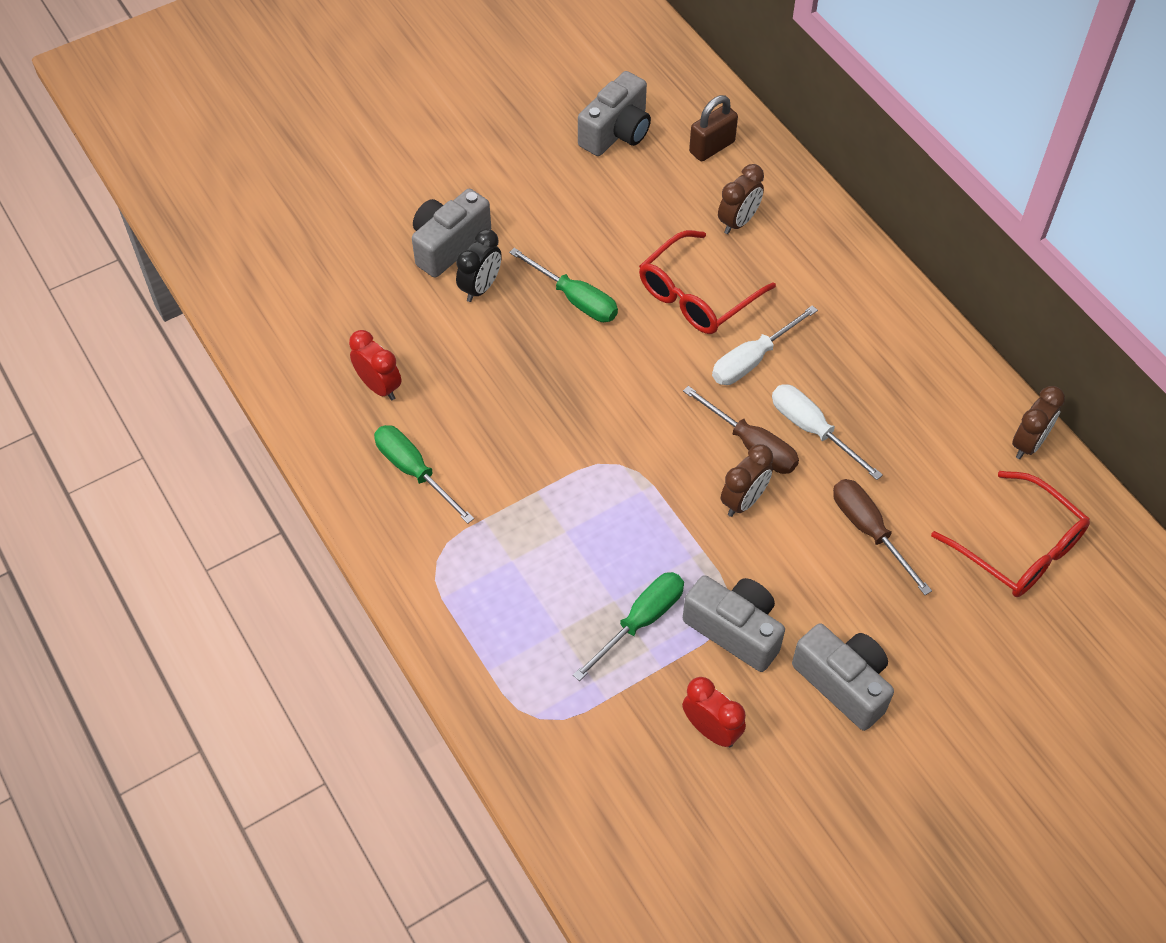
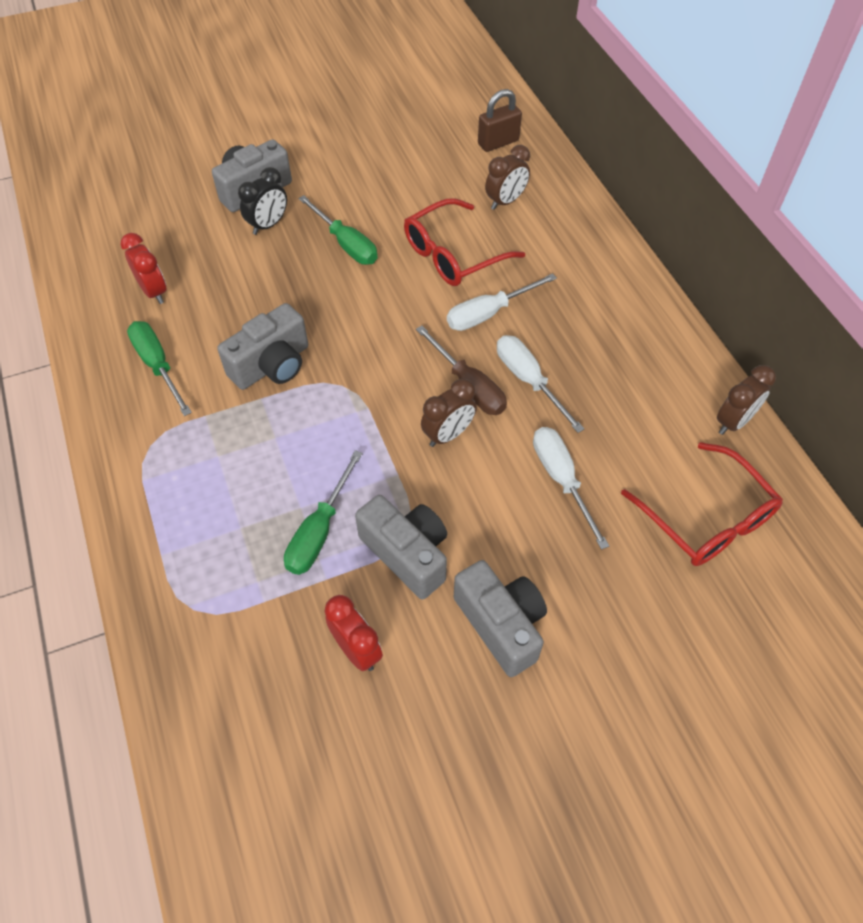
camera: 10 degrees right, 0 degrees up
(616, 132) = (421, 122): grey camera -> grey camera (272, 365)
(641, 621) = (319, 531): green screwdriver -> green screwdriver turned 150 degrees clockwise
(869, 530) = (561, 479): brown screwdriver -> white screwdriver

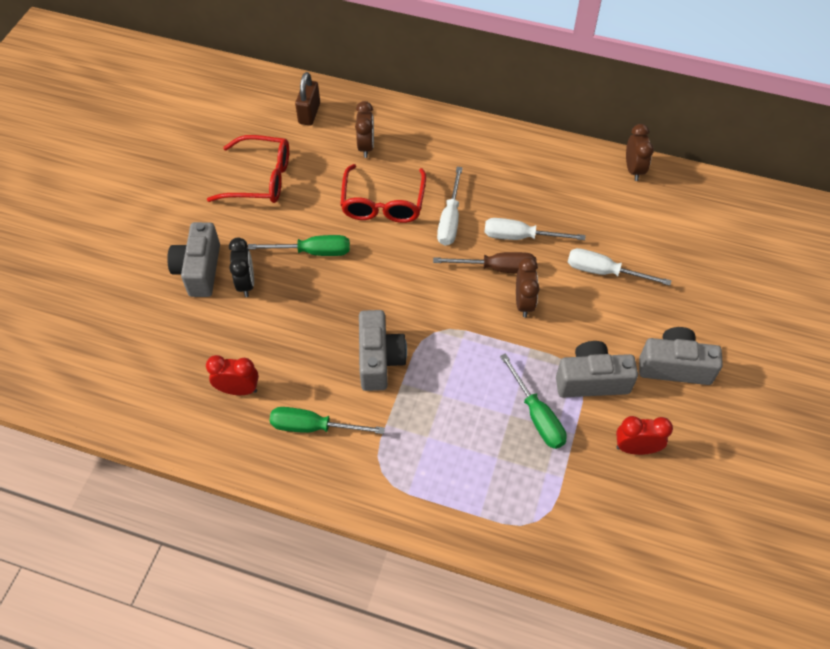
camera: 50 degrees left, 0 degrees up
(707, 519) = (684, 227): red glasses -> red glasses (261, 179)

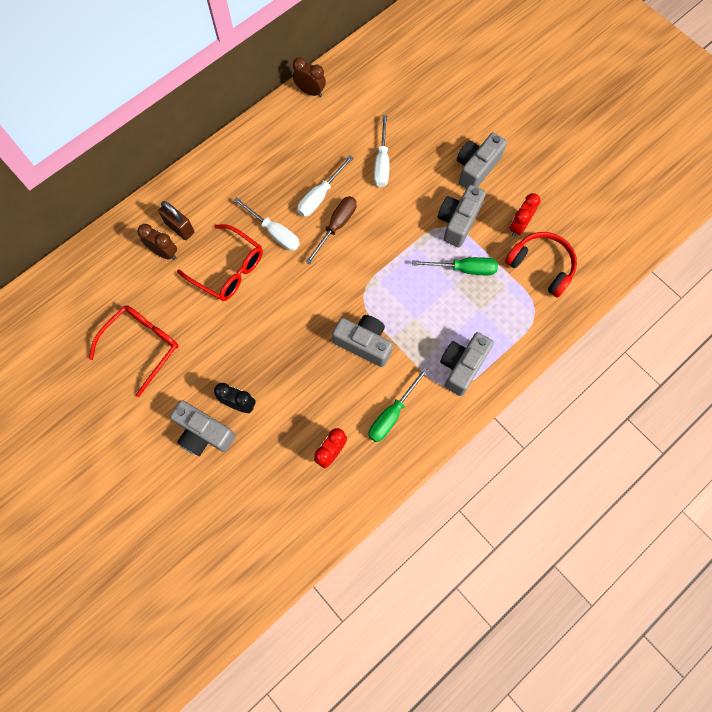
camera: 60 degrees left, 15 degrees up
(309, 113) = (98, 276): brown padlock -> brown padlock (180, 228)
(313, 252) = (241, 342): green screwdriver -> none
(414, 472) = (462, 366): none -> grey camera
(524, 303) = (375, 226): brown clock -> none
(603, 499) = (541, 266): none -> red headphones
(604, 272) = (382, 163): white screwdriver -> white screwdriver turned 45 degrees counterclockwise

